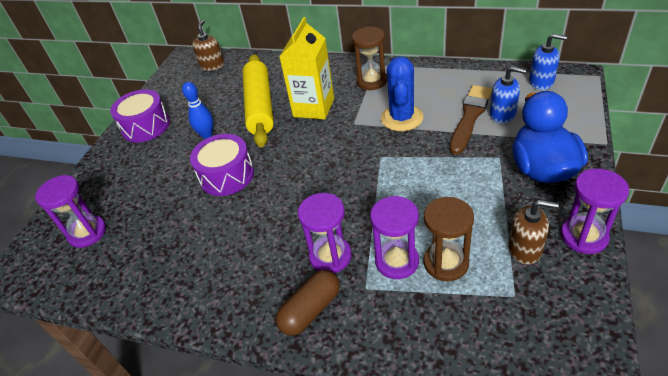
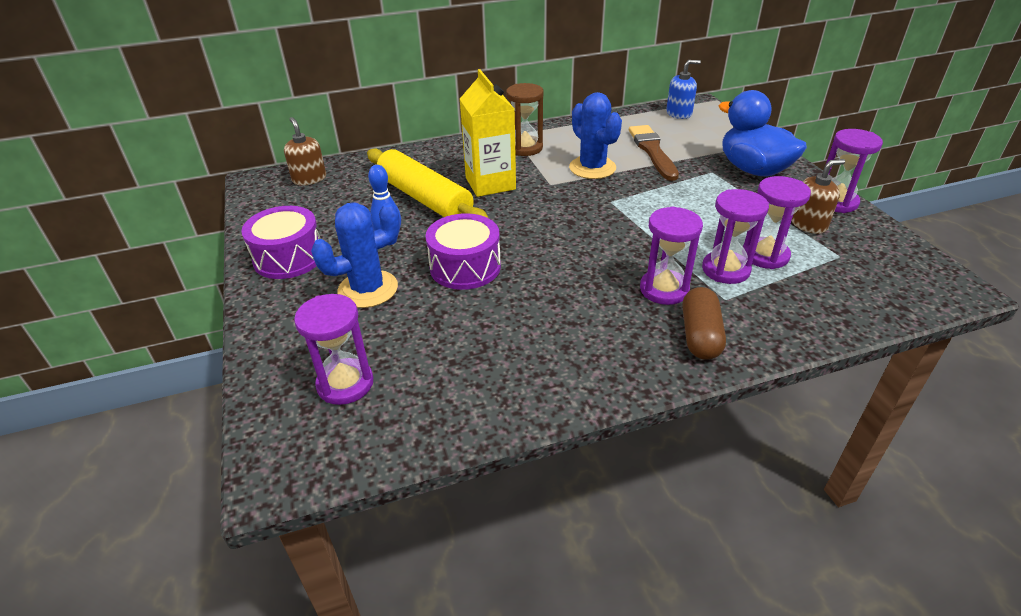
camera: 40 degrees left, 5 degrees down
(160, 169) = (368, 289): none -> blue cactus
(446, 263) = (765, 255): brown hourglass -> purple hourglass
(502, 114) = (677, 142): blue soap dispenser -> none

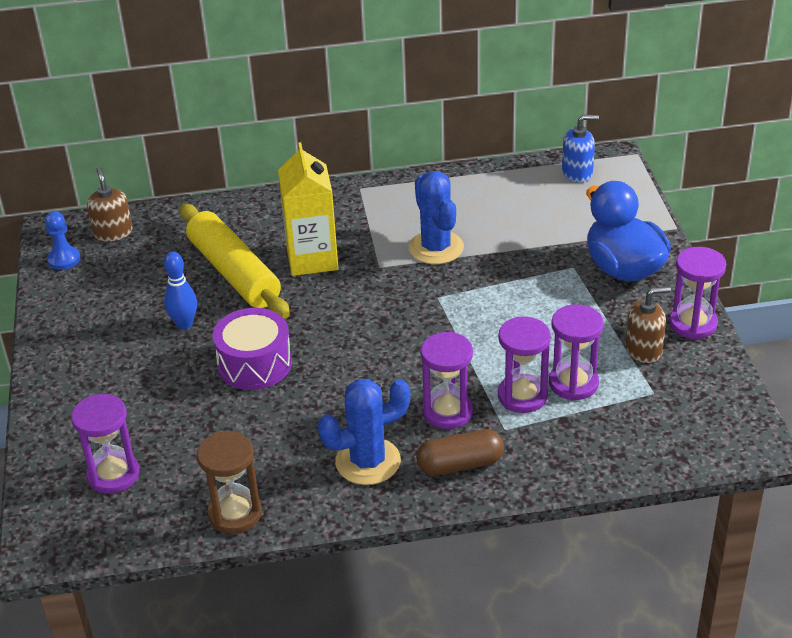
camera: 10 degrees right, 0 degrees up
(267, 201) = (64, 259): none -> blue pawn
(289, 257) = (78, 334): purple drum -> none
(368, 289) = (151, 379): blue cactus -> blue cactus (368, 461)
(525, 148) = (368, 210): brown hourglass -> brown hourglass (235, 513)
(652, 151) = (517, 230): brown brush -> none
(700, 335) = (460, 465): brown capsule -> brown capsule turned 60 degrees clockwise

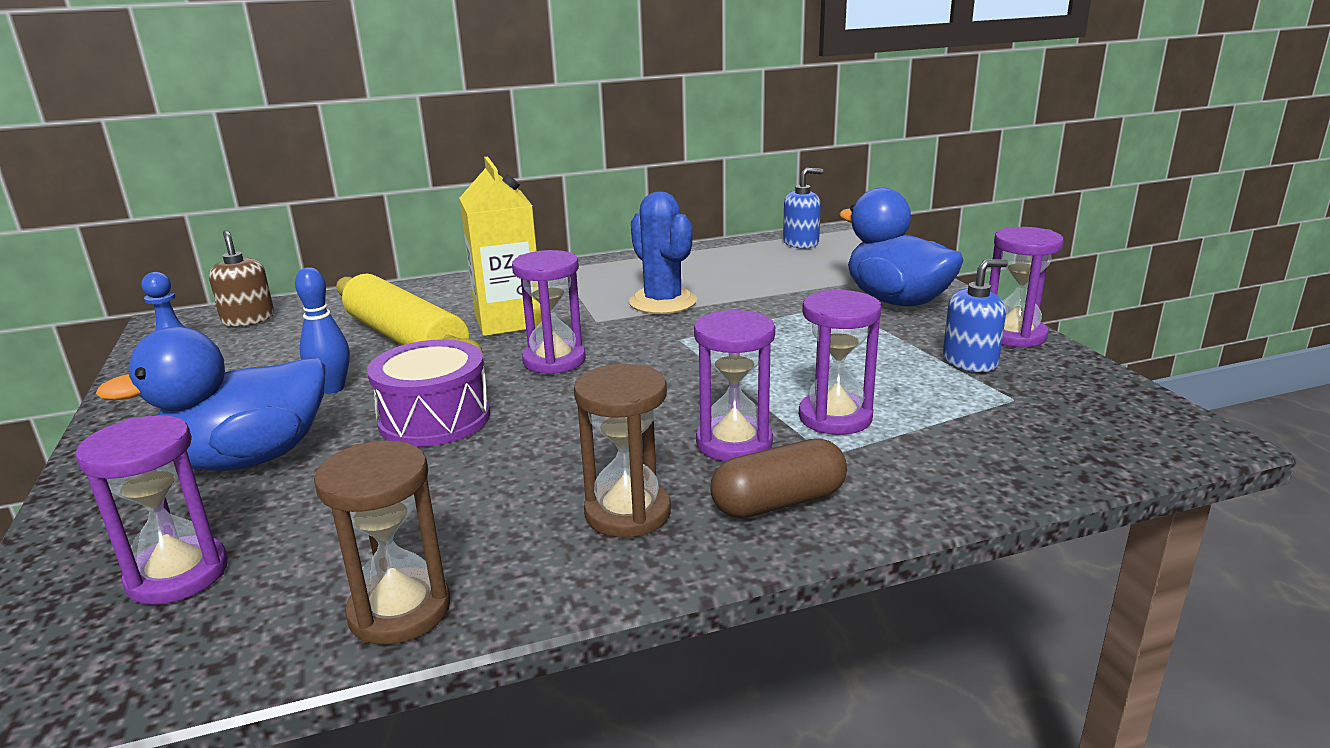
camera: 10 degrees left, 15 degrees down
(138, 387) = (249, 459): none -> blue duck
(368, 461) = (627, 513): blue cactus -> brown hourglass
(573, 383) = (899, 399): purple hourglass -> purple hourglass (554, 361)
(643, 350) = (970, 361): brown soap dispenser -> blue soap dispenser

